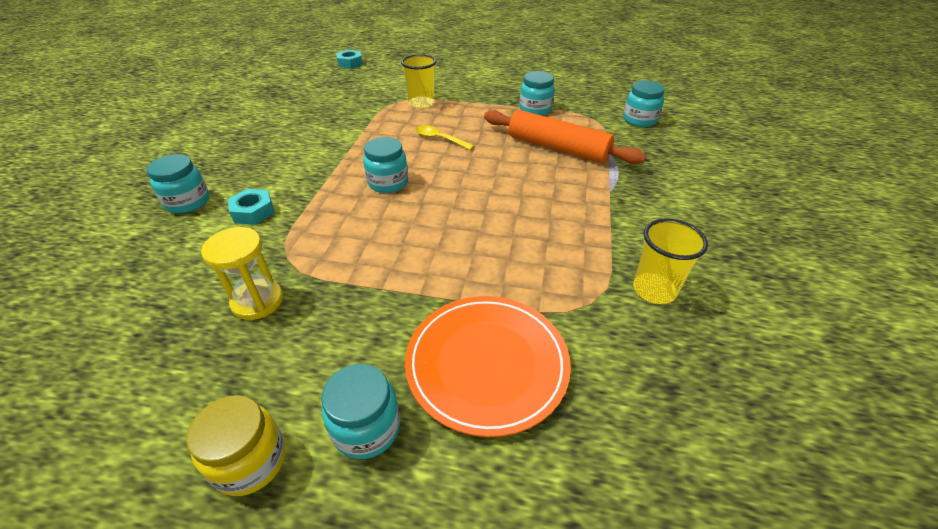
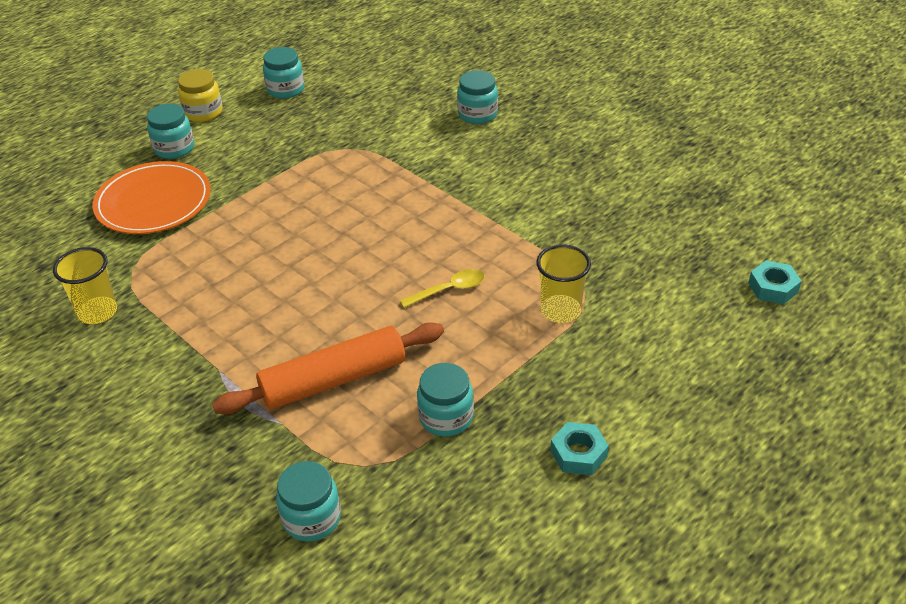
camera: 125 degrees right, 0 degrees up
(253, 212) = (428, 143): turquoise nut -> turquoise nut (578, 453)
(257, 301) = (315, 130): yellow hourglass -> none
(388, 183) = (397, 224): turquoise jar -> turquoise jar (286, 89)

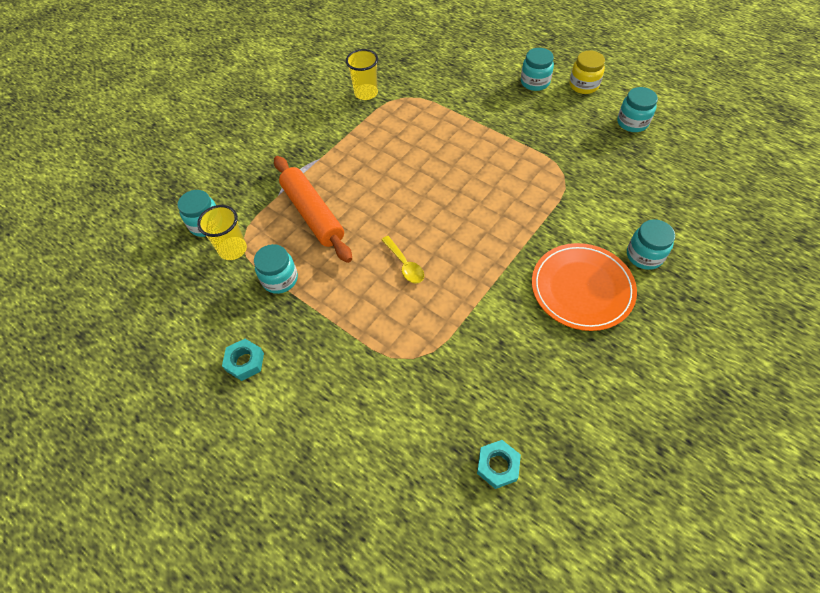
camera: 85 degrees right, 15 degrees up
(153, 202) = (473, 88): orange plate -> orange plate (582, 288)
(560, 311) = (389, 341): yellow cup -> yellow cup (233, 249)
(773, 287) = (437, 523): turquoise nut -> turquoise nut (497, 465)

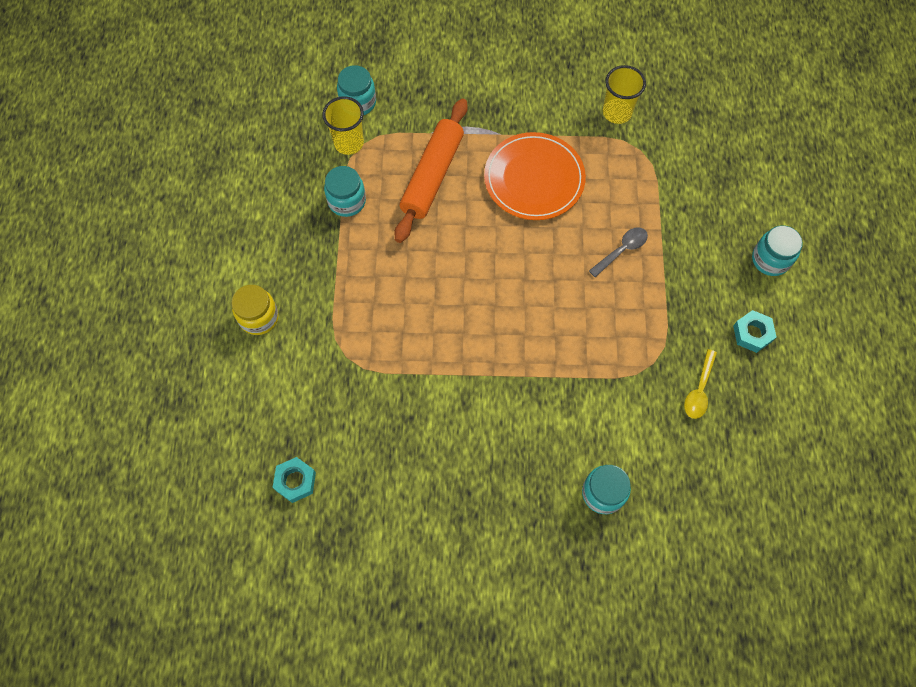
camera: 50 degrees right, 10 degrees up
(245, 362) = (255, 234): turquoise nut -> turquoise nut (752, 333)
(405, 265) = (434, 288): yellow spoon -> yellow spoon (699, 390)
(467, 145) = (621, 250): none -> grey spoon
(582, 288) = (519, 455): orange plate -> orange plate (534, 179)
(583, 85) = (808, 311): yellow jar -> yellow jar (259, 317)
(632, 122) = (788, 392): turquoise jar -> none

